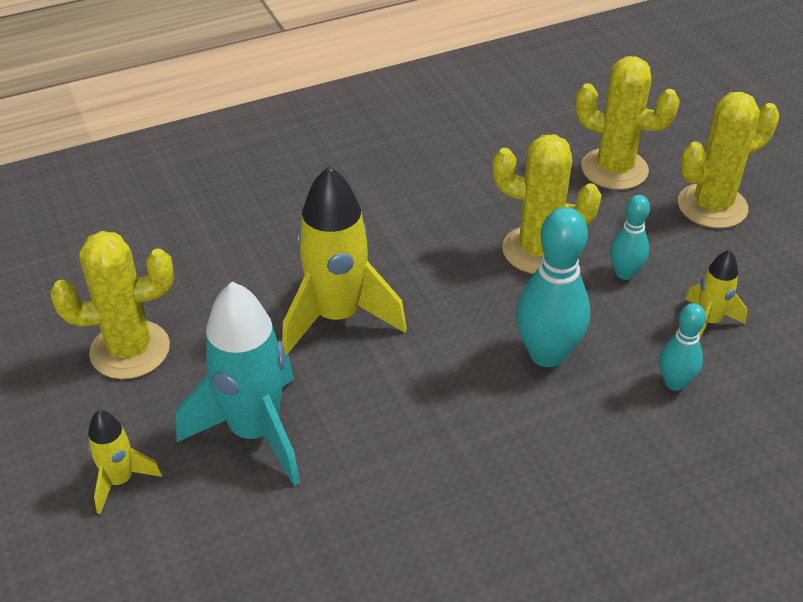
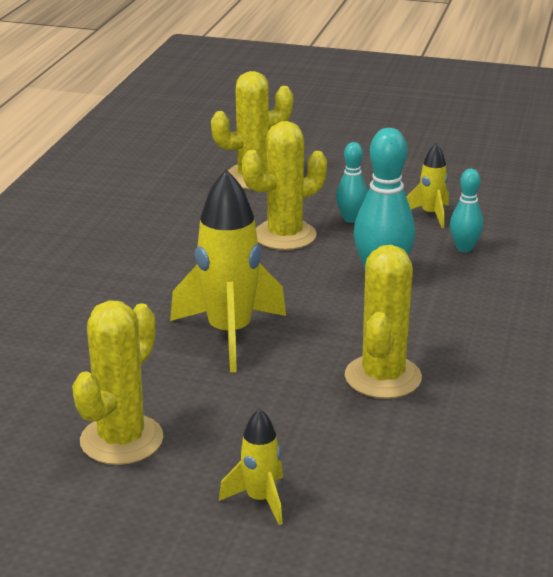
camera: 50 degrees left, 15 degrees down
(255, 432) = (295, 417): turquoise rocket -> none
(712, 206) = (337, 167): yellow cactus -> yellow cactus (383, 377)

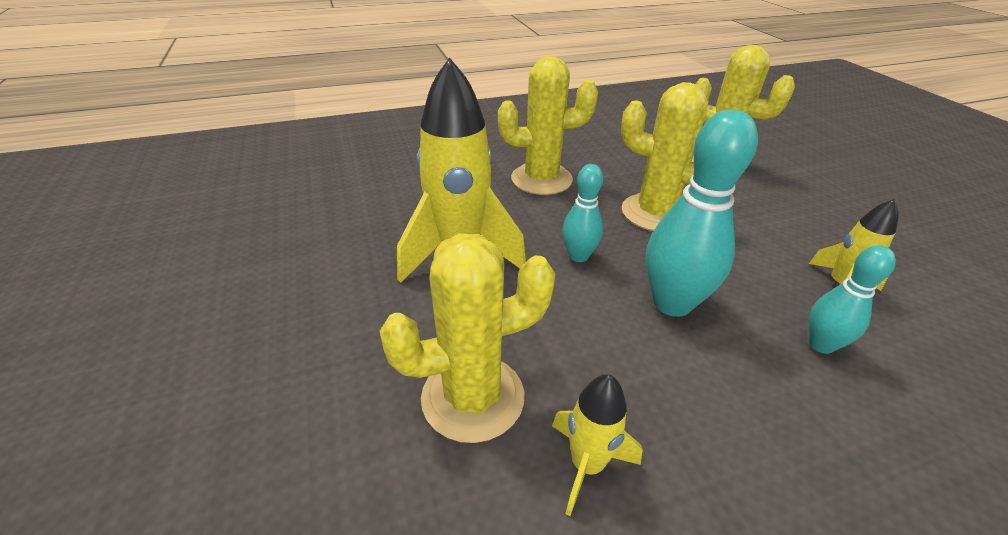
camera: 55 degrees right, 10 degrees up
(121, 440) = (249, 265): yellow cactus -> yellow cactus (541, 179)
(260, 500) = (170, 401): yellow rocket -> yellow rocket (586, 465)
(351, 219) = (741, 237): turquoise bowling pin -> turquoise bowling pin (578, 256)

